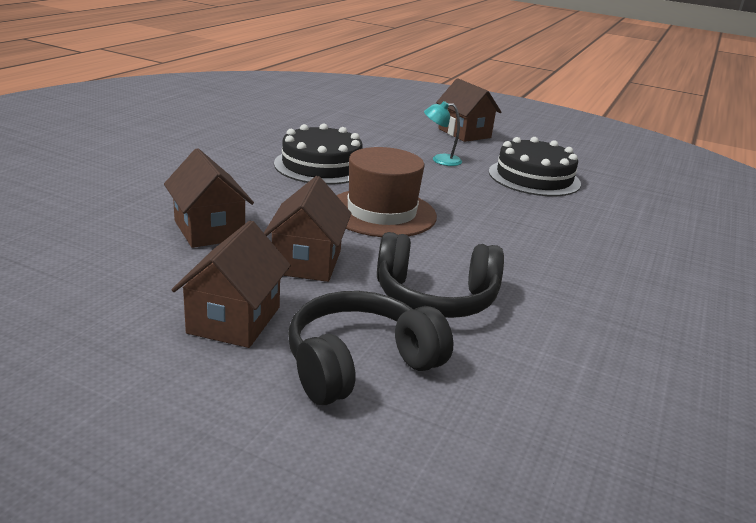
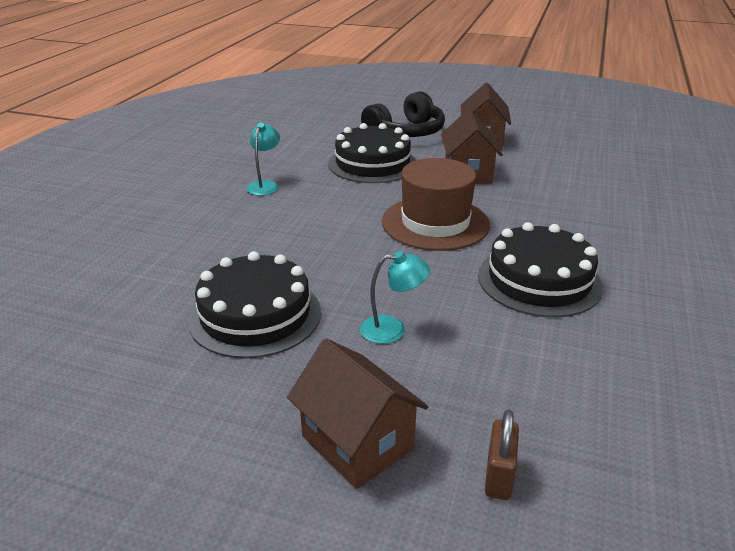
camera: 175 degrees right, 5 degrees up
(209, 230) = (557, 185): brown house -> none
(403, 119) = (499, 476): none -> brown padlock
(435, 297) = (372, 164): black headphones -> black cake
(579, 282) = (265, 185): none -> turquoise lamp

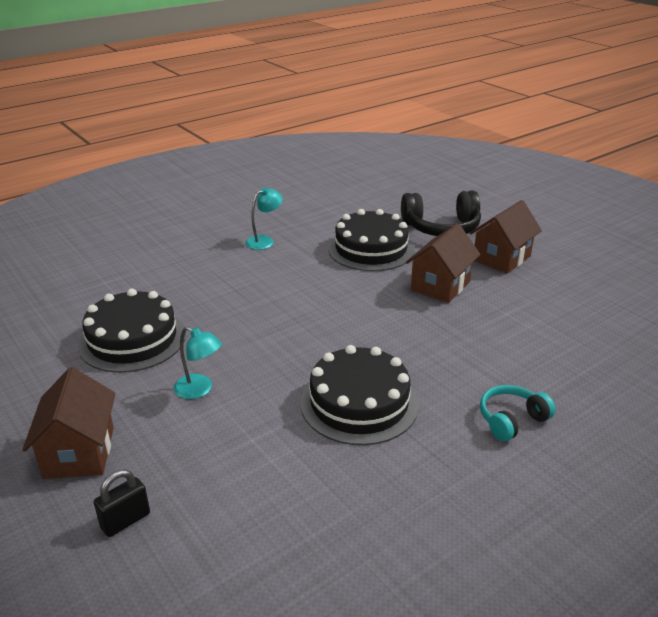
camera: 35 degrees right, 0 degrees up
(435, 223) = (347, 320): brown hat -> none
(499, 476) = (125, 521): brown padlock -> black padlock
(653, 246) = (511, 420): none -> turquoise headphones

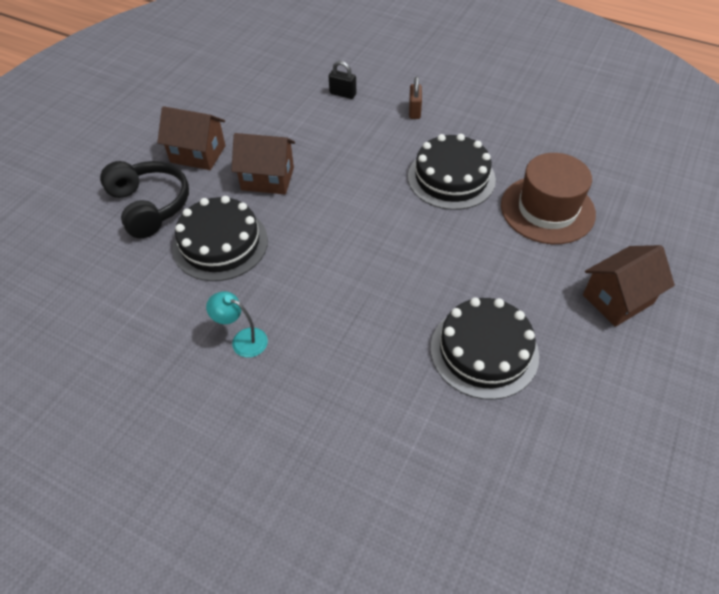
camera: 115 degrees left, 20 degrees up
(125, 521) = (636, 241): black padlock -> black padlock (343, 94)
(199, 390) = (506, 267): turquoise lamp -> none
(245, 462) = (547, 209): none -> brown hat
(511, 420) = (414, 111): turquoise headphones -> brown padlock

